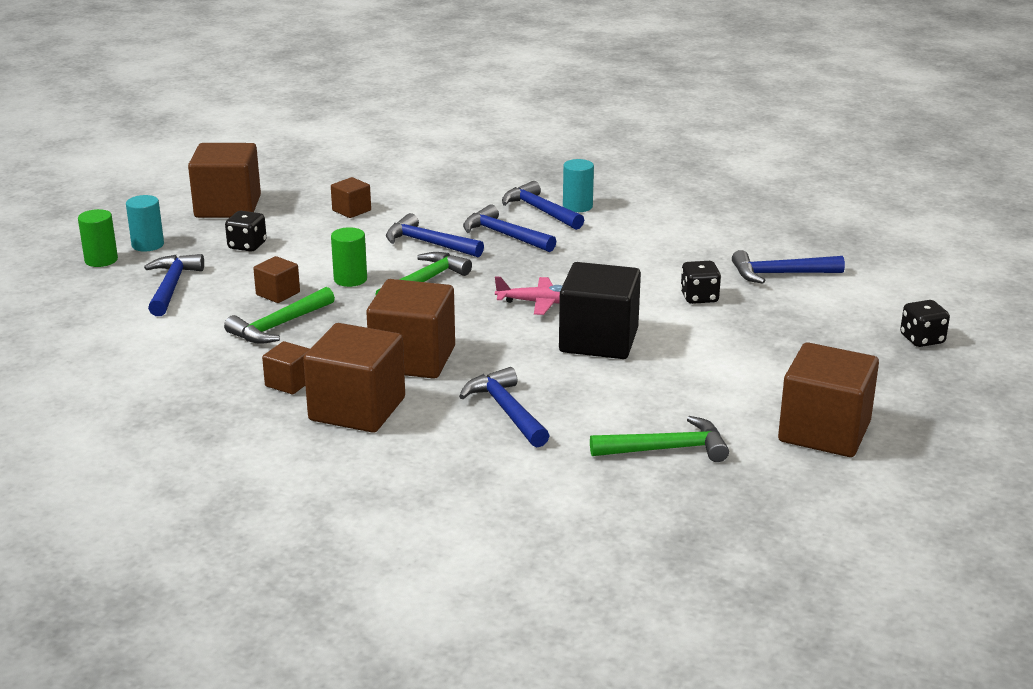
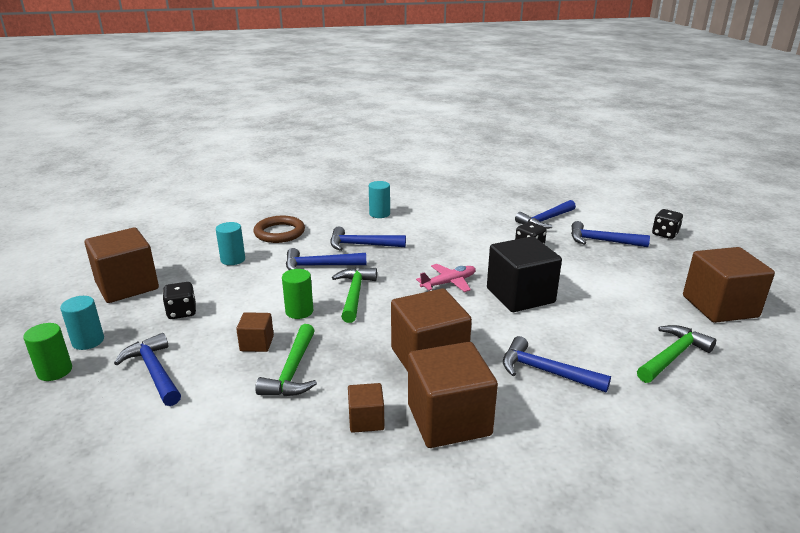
camera: 35 degrees left, 0 degrees up
(351, 210) = (233, 259): brown cube -> turquoise cylinder
(434, 196) = (279, 233): none -> brown ring
(540, 211) = (361, 223): blue hammer -> blue hammer (602, 241)

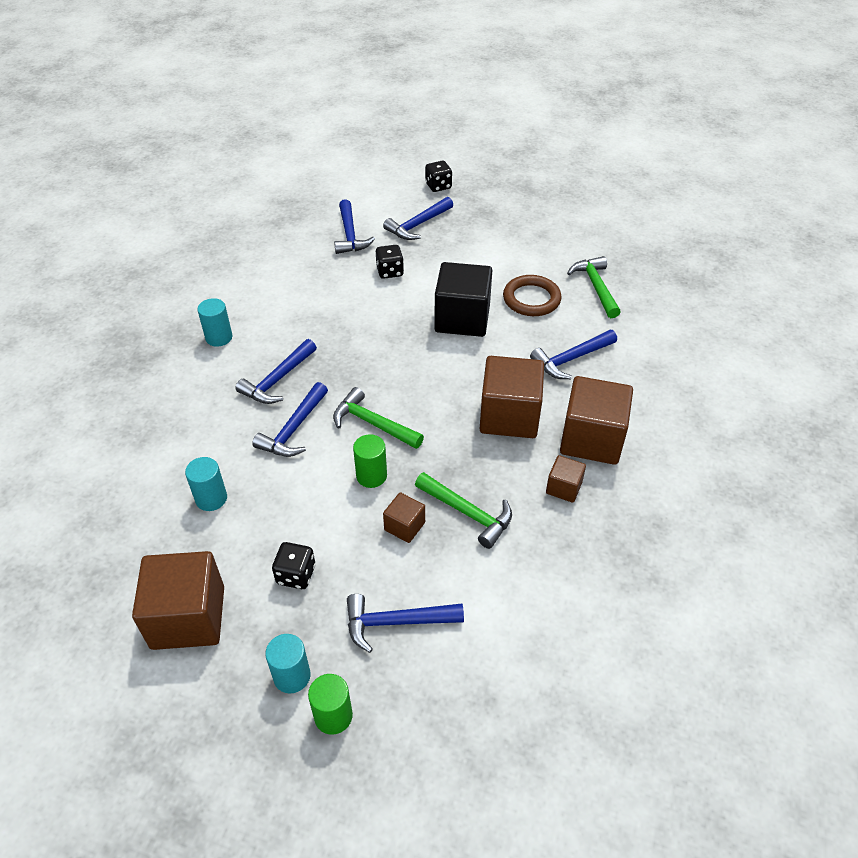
camera: 60 degrees left, 20 degrees up
(279, 233) = (182, 436): brown ring -> brown ring (531, 299)
(448, 283) = (406, 351): pink plane -> none
(719, 306) = (557, 228): brown cube -> none

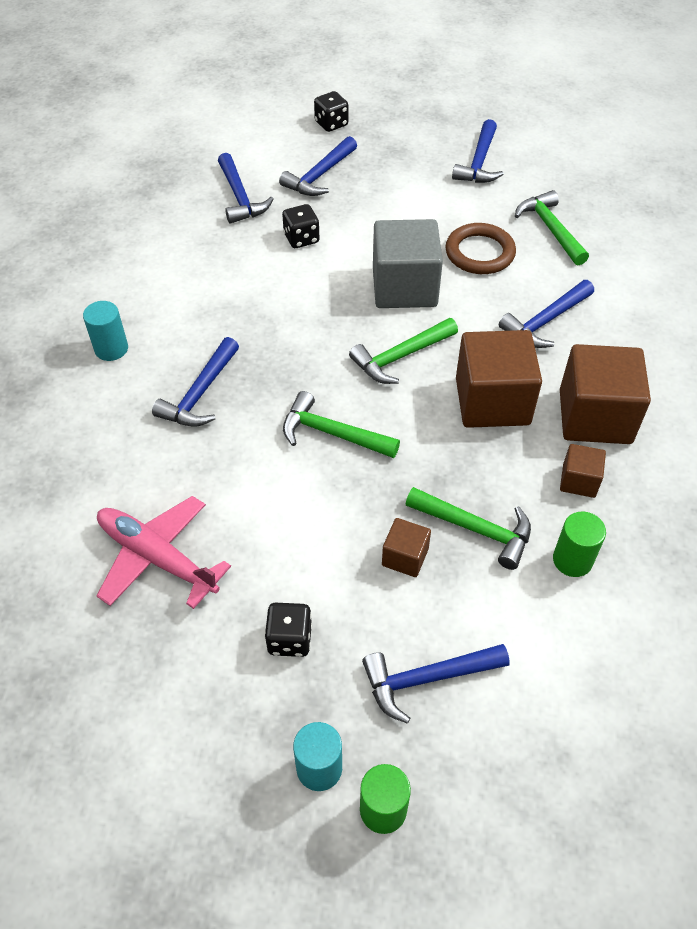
camera: 10 degrees left, 5 degrees up
(188, 617) = (170, 715): brown cube -> none
(211, 498) = (158, 558): turquoise cylinder -> pink plane
(294, 429) = (237, 454): blue hammer -> blue hammer (479, 162)
(371, 476) = (348, 499): green cylinder -> green cylinder (572, 560)
(444, 372) = (401, 357): none -> green hammer
(462, 318) = (404, 287): black cube -> grey cube

